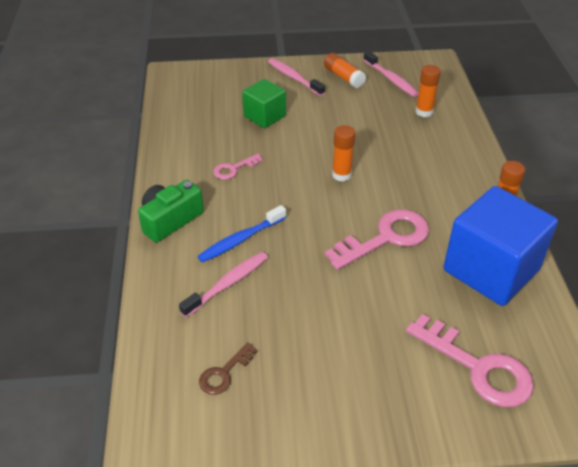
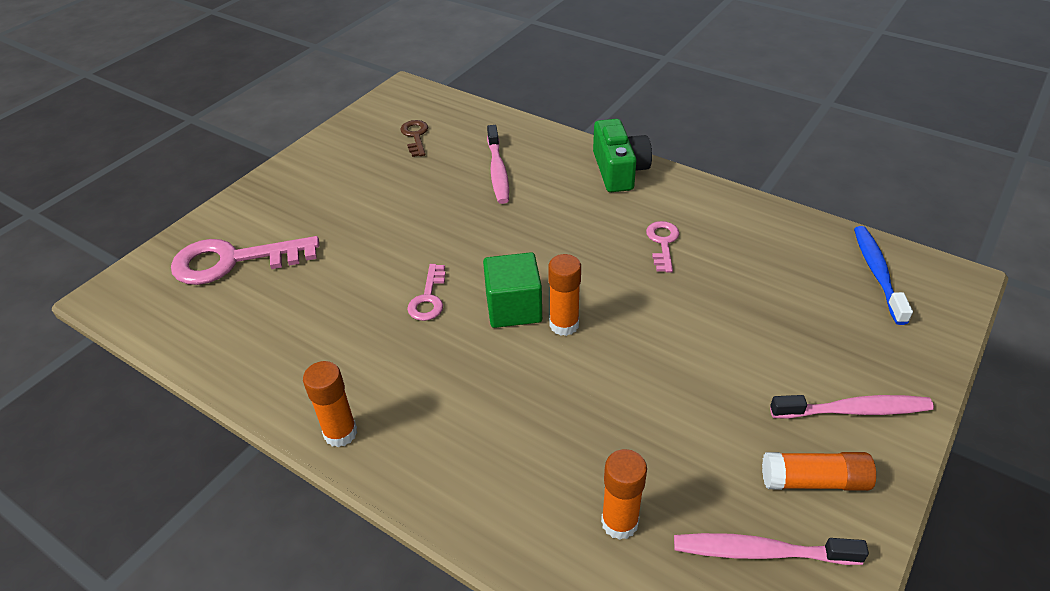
camera: 130 degrees right, 0 degrees up
(240, 240) = (543, 200): blue toothbrush -> blue toothbrush (877, 273)
(264, 116) = (759, 320): green cube -> green cube (513, 308)
(386, 238) = (428, 298): pink key -> pink key, size x0.52
(491, 270) = (291, 350): blue cube -> none

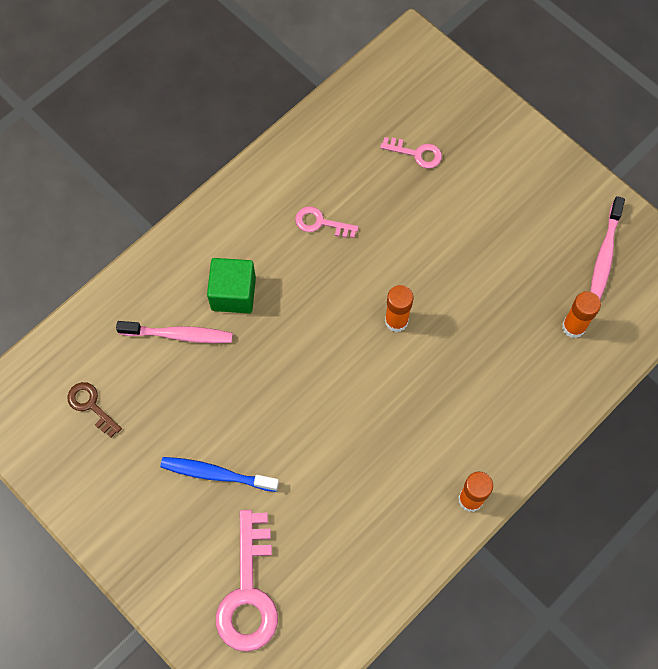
camera: 80 degrees left, 25 degrees up
(415, 136) = (91, 406): brown key -> brown key turned 45 degrees clockwise
(428, 298) = (342, 420): pink key -> pink key (416, 153)
(513, 308) = (369, 355): green cube -> green cube (233, 293)
(619, 170) = (211, 229): green camera -> none
(814, 481) = (562, 205): orange glue stick -> none
(854, 410) = (514, 160): pink toothbrush -> none
(877, 273) = (393, 88): blue toothbrush -> blue toothbrush (216, 474)

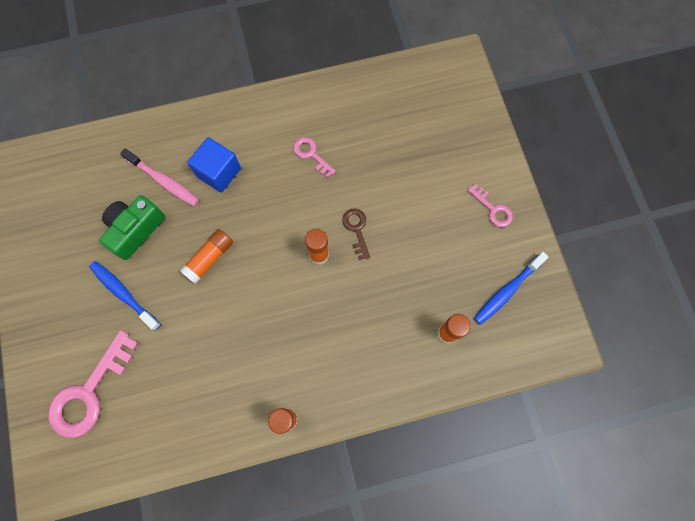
camera: 30 degrees right, 5 degrees up
(91, 406) = (75, 198): brown key -> brown key (356, 229)
(183, 402) = (135, 230): none -> green camera
(233, 293) = (218, 172): green cube -> blue cube
(284, 387) = (209, 258): none -> orange glue stick
(416, 153) = (412, 140): pink key -> pink key (493, 209)
(605, 254) = (507, 291): pink toothbrush -> blue toothbrush

